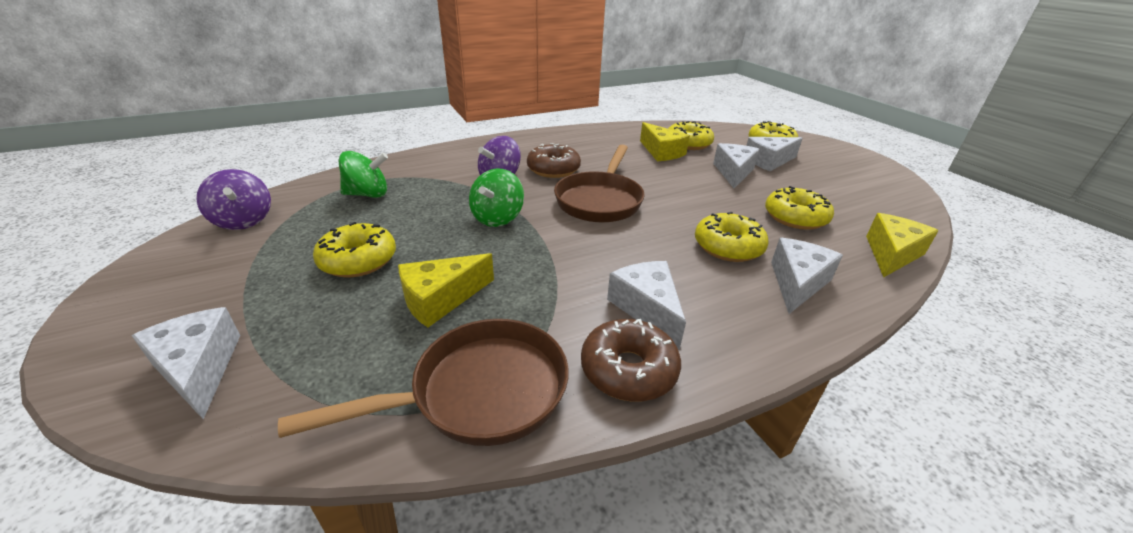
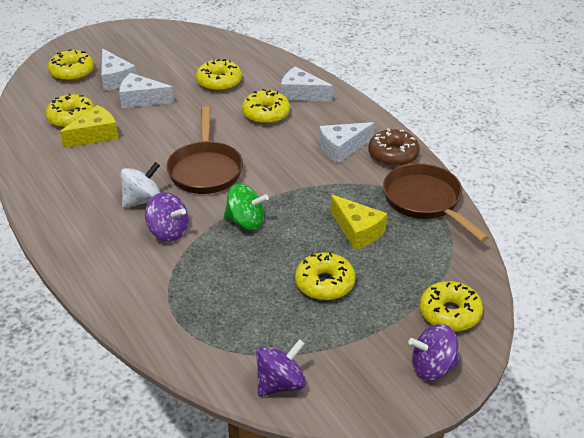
camera: 95 degrees left, 5 degrees up
(130, 330) = (432, 367): none -> purple spinning top
(199, 368) = (449, 313): white cheese -> yellow donut
(368, 194) = (213, 315): green spinning top -> none
(553, 169) = (142, 200): brown donut -> white spinning top
(600, 200) = (205, 170): brown pan -> brown pan turned 75 degrees clockwise
(891, 254) = (261, 56): yellow cheese -> none

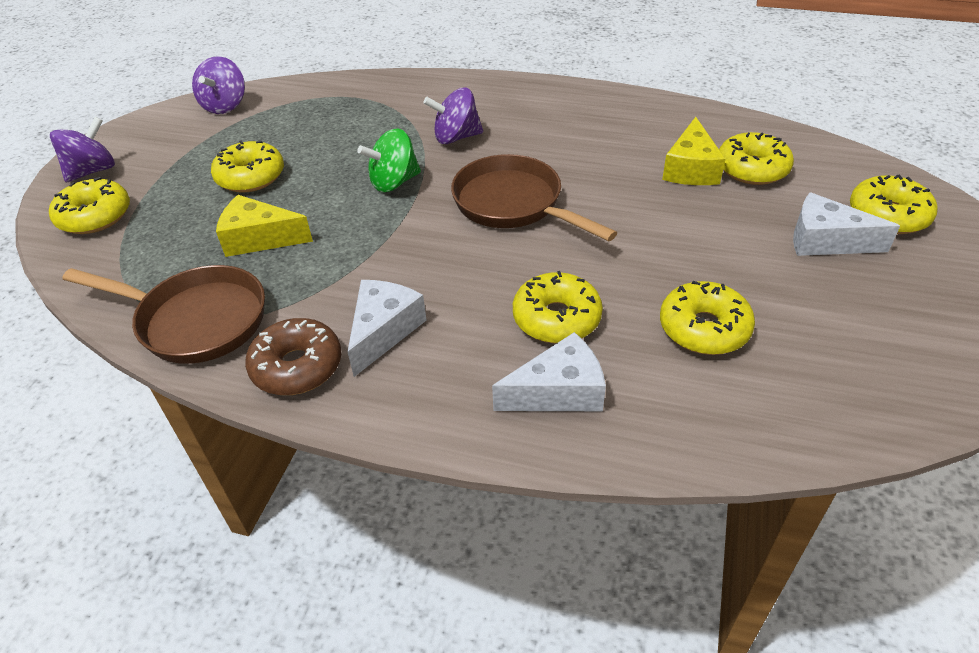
camera: 140 degrees right, 5 degrees up
(141, 99) = (738, 235): white cheese -> none
(142, 200) = (524, 145): white spinning top -> none

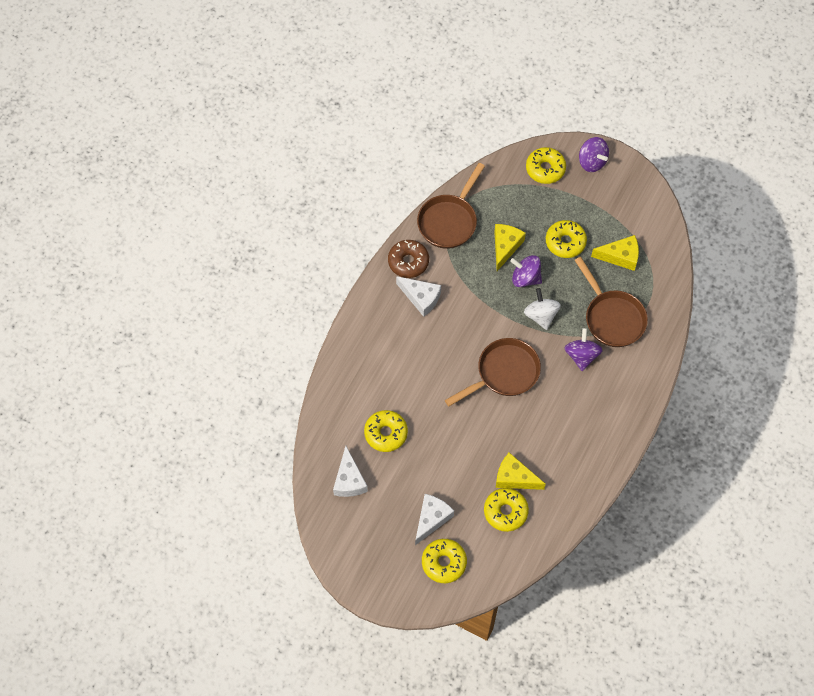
camera: 100 degrees right, 20 degrees up
(225, 106) = (654, 226): purple spinning top -> purple spinning top (525, 278)
(277, 126) = (620, 256): none -> yellow cheese
(385, 120) = (612, 318): none -> brown pan
(394, 182) = (541, 315): green spinning top -> white spinning top
(556, 318) = (409, 372): yellow donut -> none
(558, 391) = (365, 362): white cheese -> white cheese (349, 480)

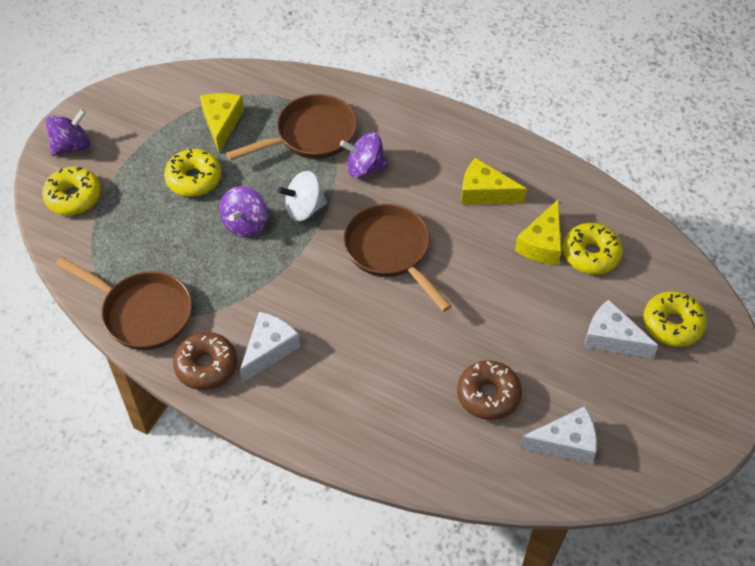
camera: 90 degrees left, 10 degrees down
(386, 433) = (488, 395): yellow donut -> brown donut
(505, 247) = (193, 246): yellow cheese -> yellow cheese (484, 192)

